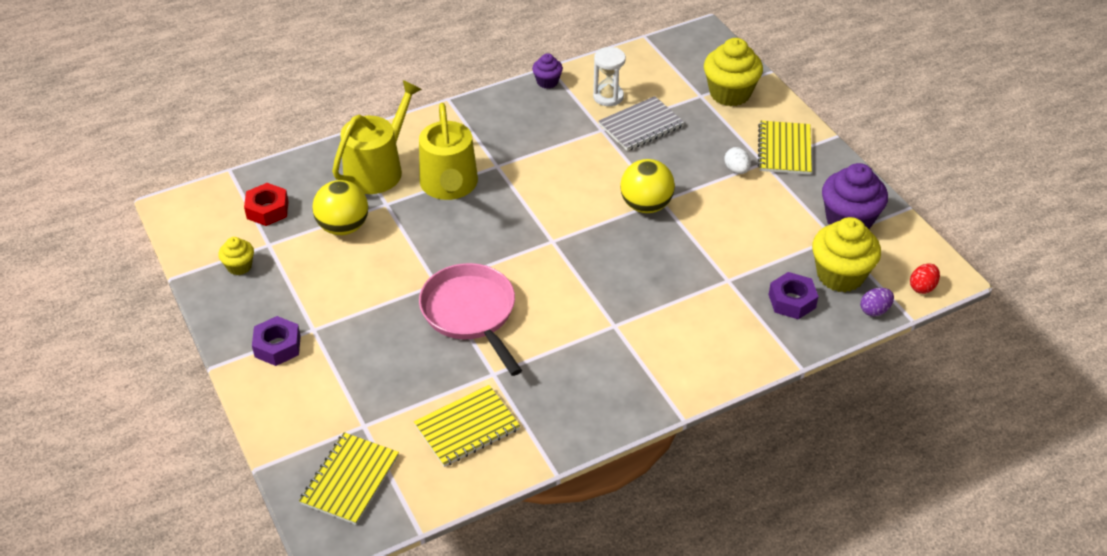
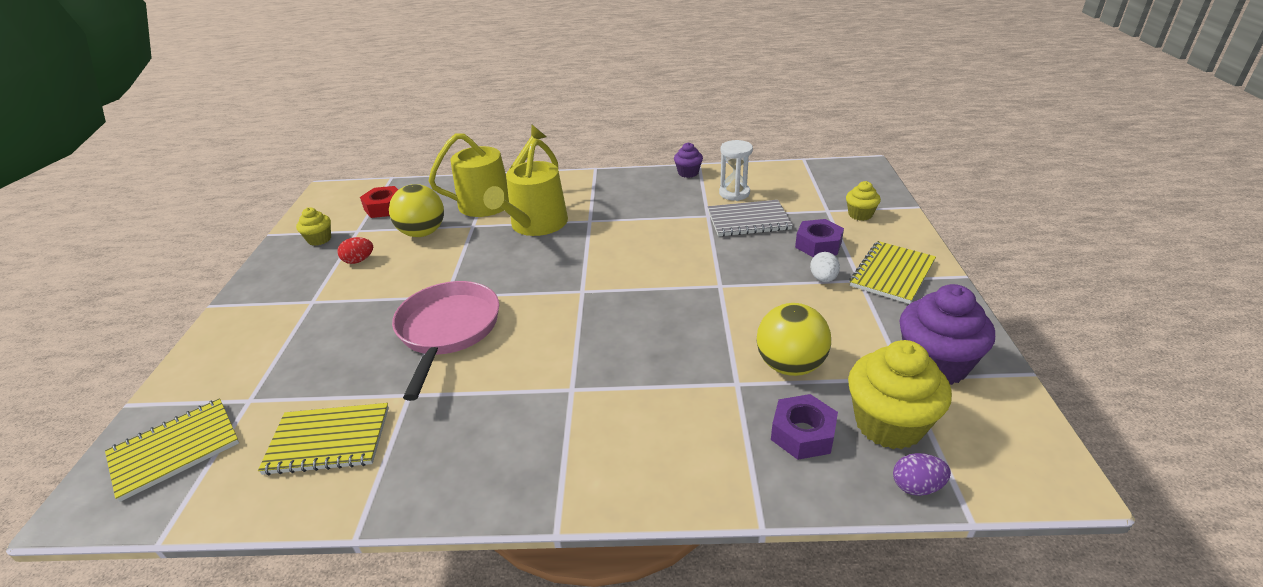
camera: 30 degrees right, 10 degrees down
(277, 346) = (271, 306): purple nut -> purple nut (818, 245)
(646, 205) = (700, 285): yellow ball -> yellow ball (790, 365)
(730, 93) = (860, 214): yellow cupcake -> yellow cupcake, size x0.52
(922, 287) = (1009, 480): red egg -> red egg (359, 260)

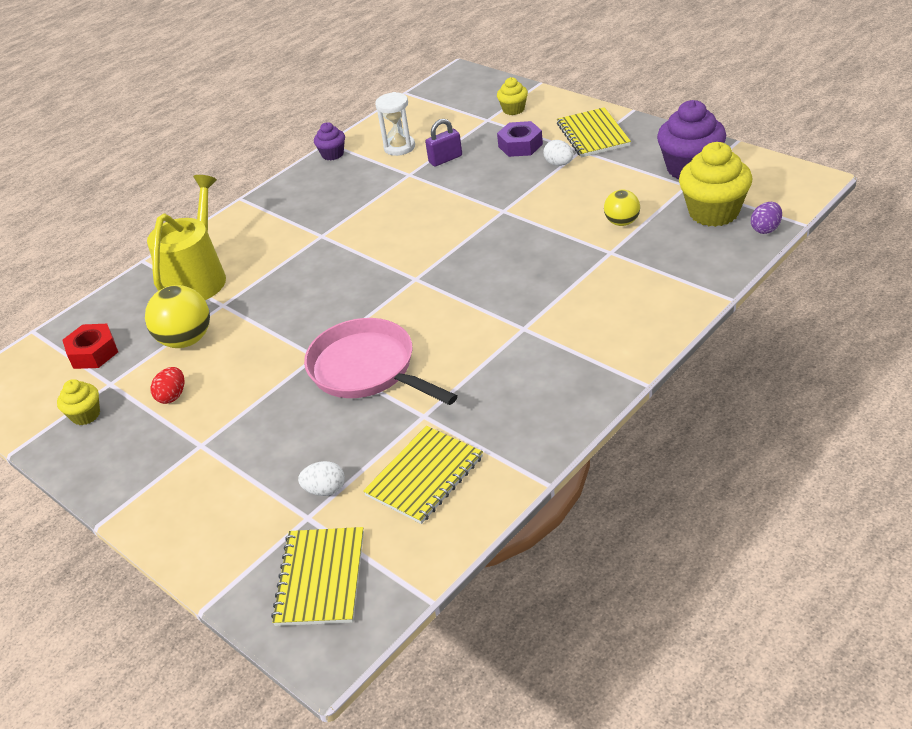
camera: 45 degrees left, 5 degrees up
(286, 391) = (325, 490): none -> white egg
(535, 225) = (281, 267): yellow watering can -> none
(748, 220) = (445, 159): grey notebook -> purple padlock
(790, 365) = (622, 222): yellow ball -> yellow ball, size x0.61
(802, 434) = (683, 248): purple nut -> none

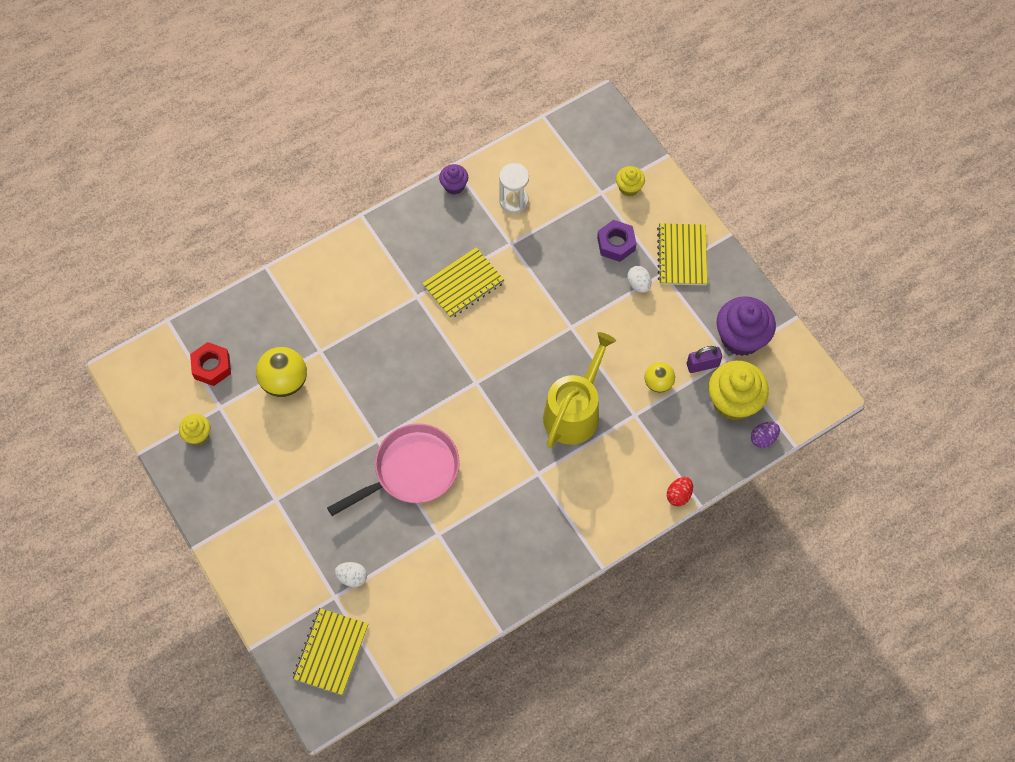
camera: 10 degrees right, 25 degrees up
(172, 396) = (264, 440): red egg -> red egg (678, 495)
(197, 278) = (306, 309): yellow watering can -> yellow watering can (574, 411)
(367, 369) = (411, 471): pink pan -> pink pan turned 90 degrees clockwise
(425, 476) = (422, 592): yellow notebook -> yellow notebook (463, 284)
(445, 159) = (547, 236): purple padlock -> purple padlock (702, 365)

